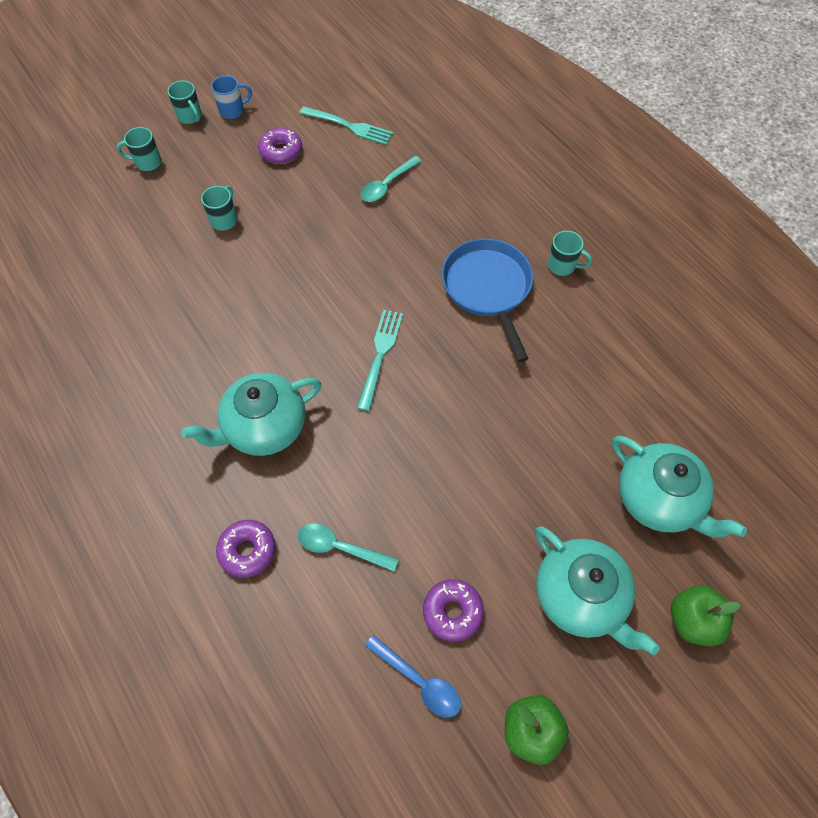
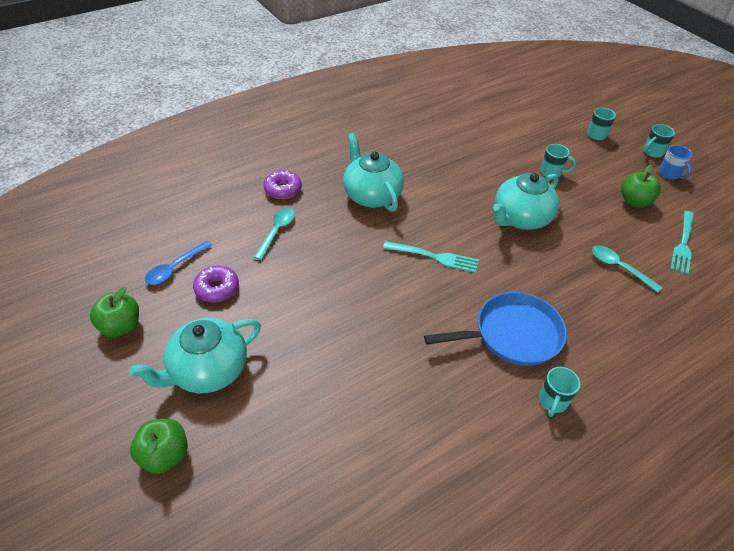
camera: 90 degrees right, 15 degrees down
(281, 151) = (634, 201): purple donut -> green apple
(658, 499) = (283, 448): turquoise teapot -> turquoise teapot (520, 218)

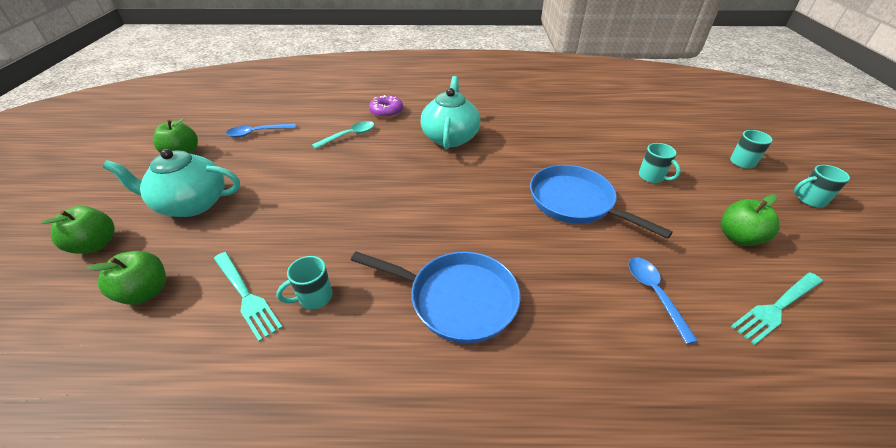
camera: 35 degrees right, 5 degrees down
(217, 288) = (265, 155): purple donut -> none
(276, 462) = (146, 292): none -> green apple
(434, 257) = (453, 200): turquoise fork -> turquoise fork (246, 296)
(520, 218) = (575, 202): turquoise teapot -> blue pan
(552, 402) = (429, 390): turquoise mug -> turquoise mug (314, 297)
(619, 267) = (654, 294): turquoise spoon -> blue spoon
(669, 174) = (818, 228): blue mug -> none

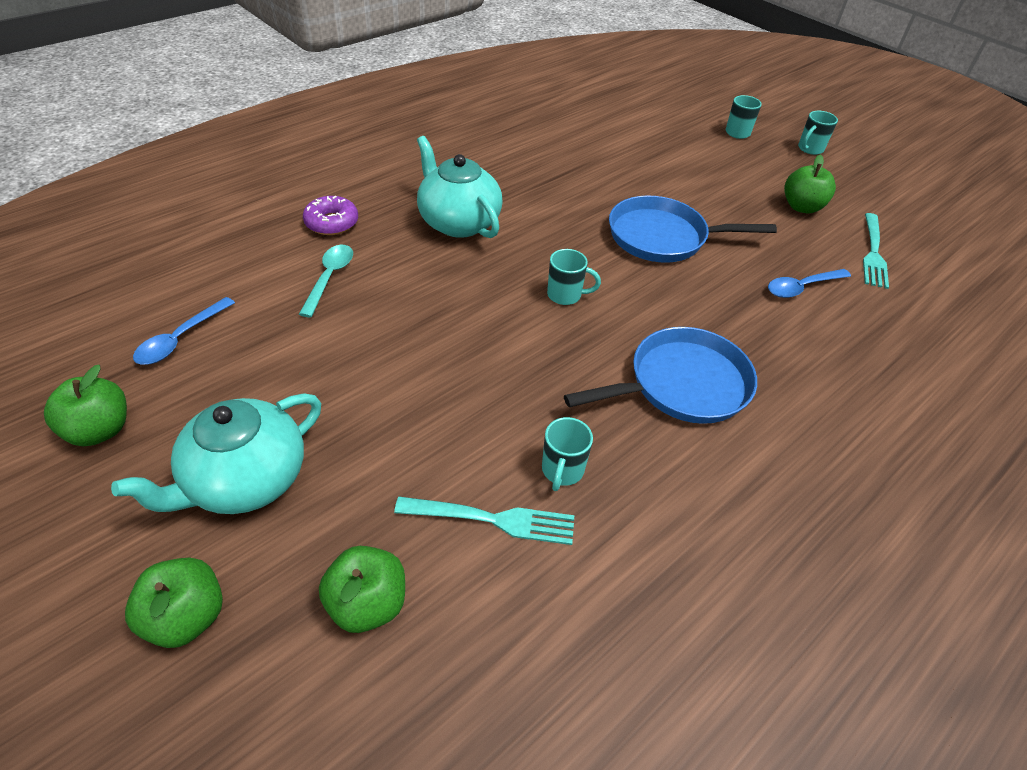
camera: 45 degrees left, 5 degrees up
(652, 177) = (691, 180): turquoise mug -> turquoise mug (565, 295)
(654, 294) = (801, 287): blue spoon -> blue spoon turned 60 degrees counterclockwise

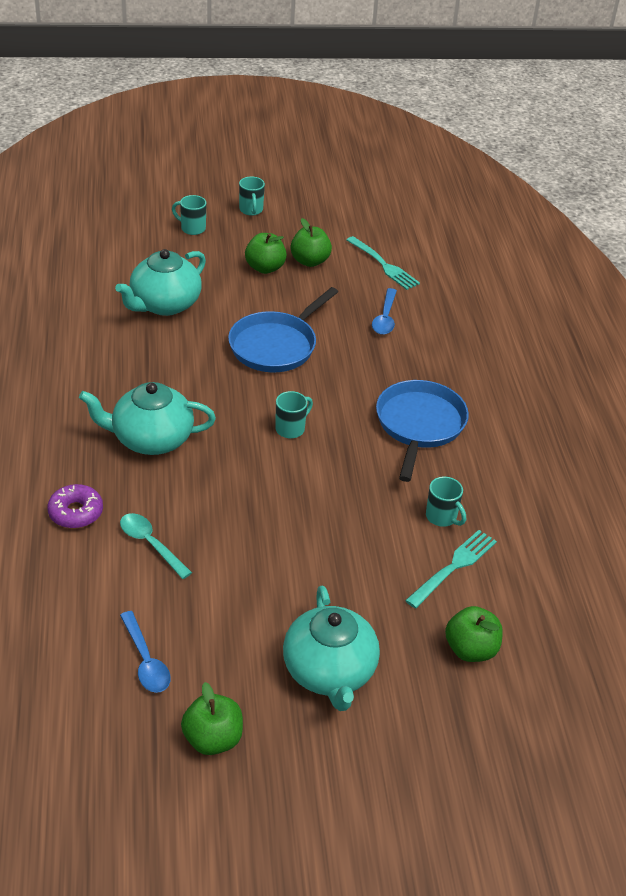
camera: 55 degrees left, 5 degrees down
(187, 617) = (419, 737): green apple -> green apple (265, 268)
(627, 159) = (164, 304): none -> turquoise teapot

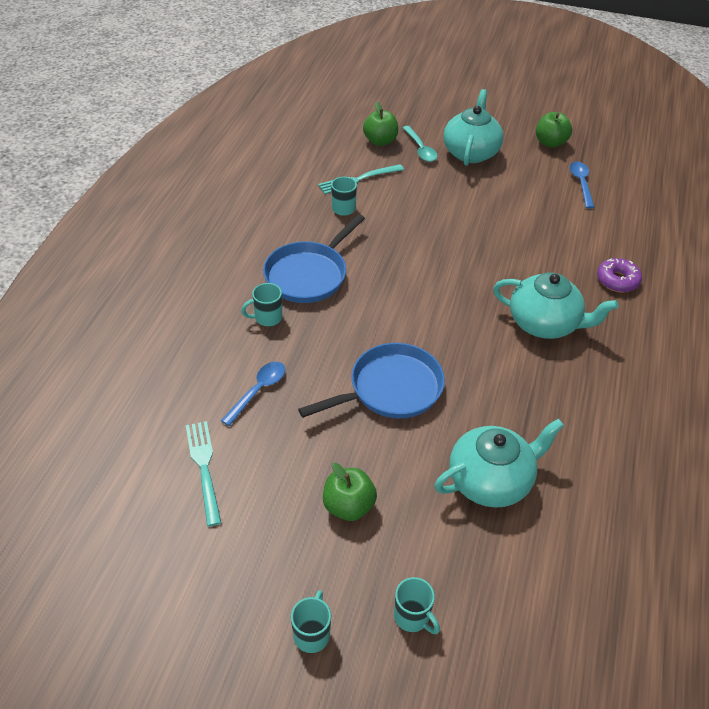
camera: 155 degrees left, 5 degrees up
(150, 544) = (563, 245): turquoise spoon -> turquoise spoon (420, 149)
(291, 429) = (419, 300): turquoise mug -> turquoise mug (267, 318)
(310, 261) = (288, 501): green apple -> none

